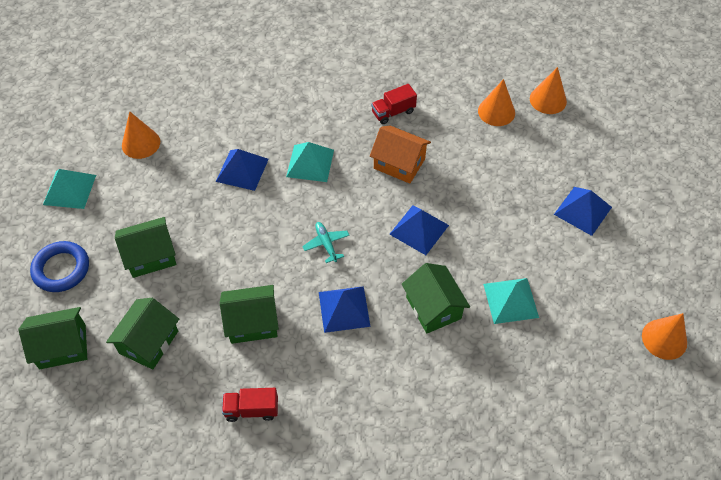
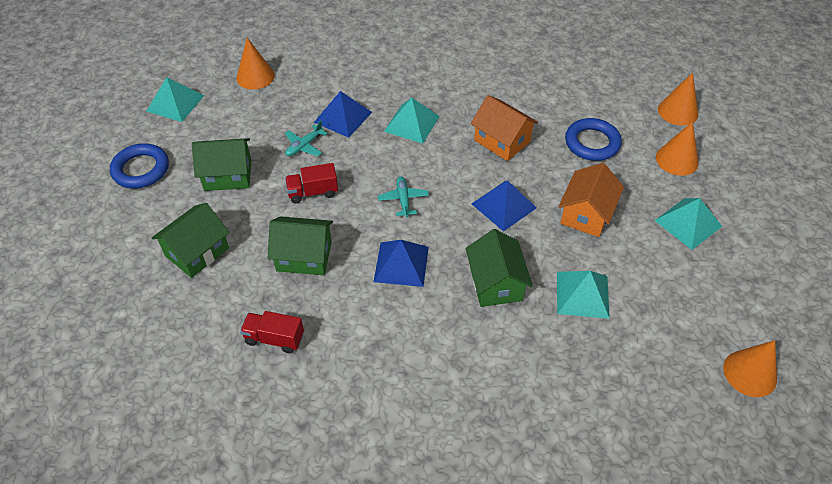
camera: 15 degrees right, 5 degrees down
(62, 346) = (115, 238): green house -> none
(215, 209) = (304, 146): none -> turquoise plane
(393, 112) = (510, 94): red truck -> red truck (313, 192)
(480, 148) = (592, 143): none -> blue ring
(494, 221) = (586, 214): none -> orange house
(496, 111) = (619, 112): orange cone -> orange cone (677, 160)
(583, 210) = (688, 223): blue pyramid -> turquoise pyramid

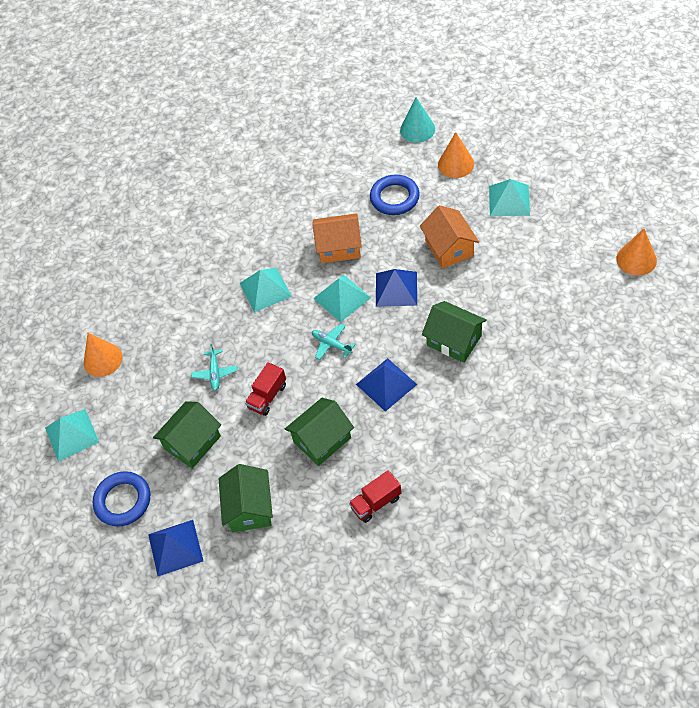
camera: 40 degrees left, 5 degrees up
(343, 117) = (212, 328): blue pyramid -> blue pyramid (175, 547)
(582, 294) = (507, 299): turquoise pyramid -> turquoise pyramid (342, 298)
(678, 111) = (417, 129): orange cone -> turquoise cone

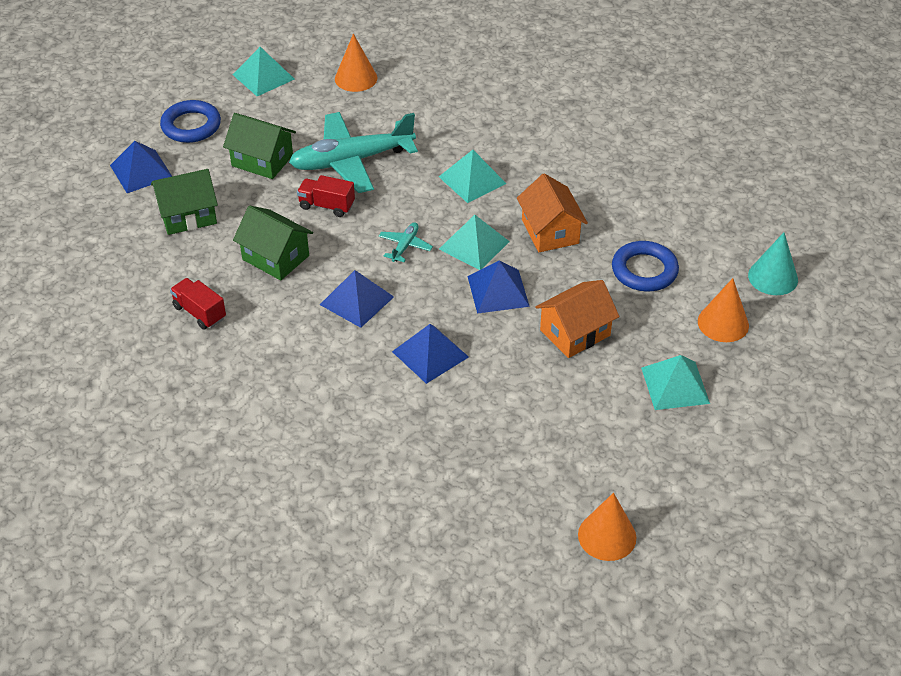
camera: 70 degrees right, 10 degrees down
(215, 373) = (351, 161): turquoise plane -> turquoise plane, size x2.35
(454, 340) = (430, 354): green house -> blue pyramid

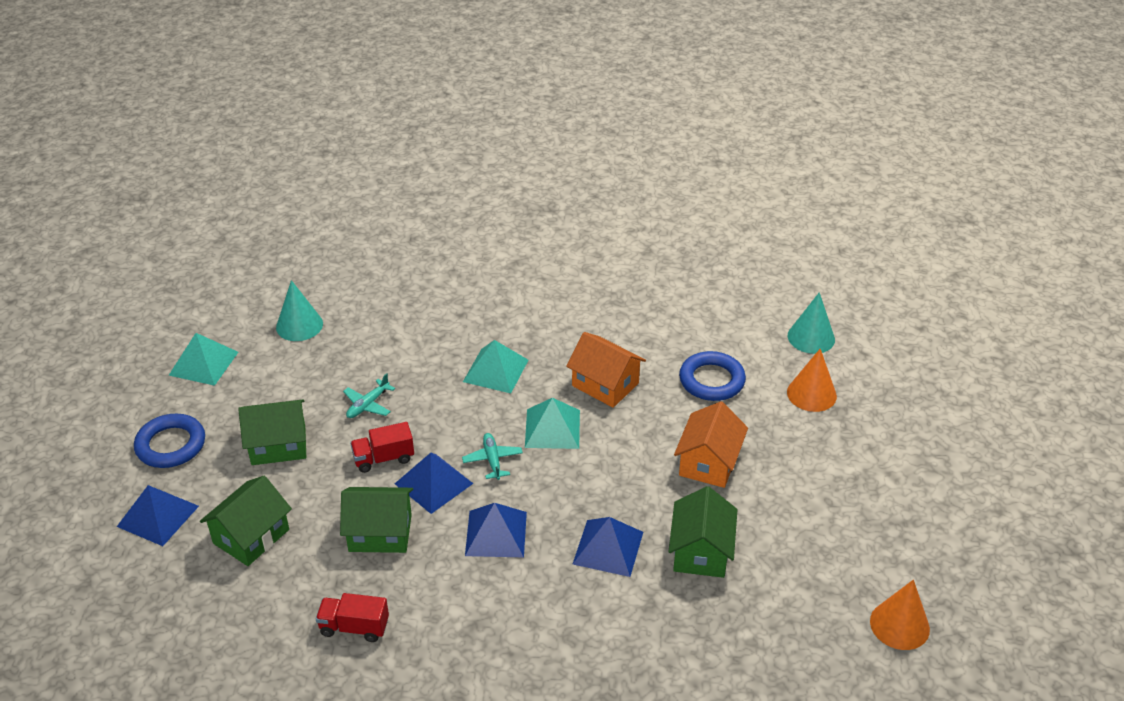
camera: 35 degrees left, 5 degrees down
(351, 161) = (368, 405): turquoise plane -> turquoise plane, size x0.43
(356, 78) = (299, 325): orange cone -> turquoise cone
(498, 291) = (611, 459): blue pyramid -> blue pyramid (433, 483)
(499, 395) = (700, 551): none -> green house
(675, 385) = (826, 465): turquoise pyramid -> none

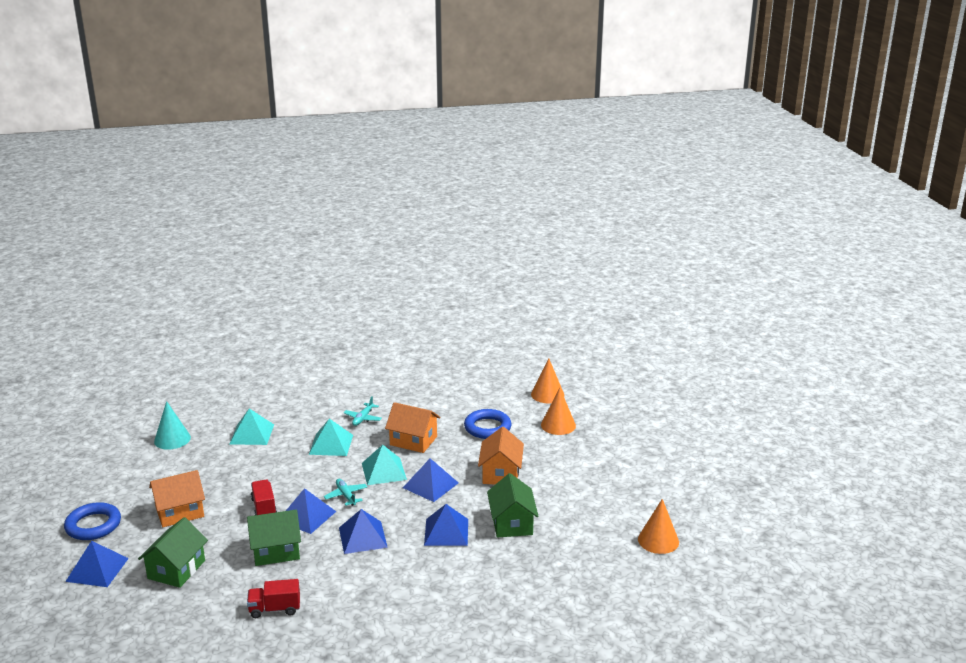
camera: 15 degrees left, 15 degrees down
(203, 363) = (103, 472): turquoise pyramid -> turquoise pyramid (251, 434)
(278, 445) = (180, 512): green house -> orange house
(368, 405) = (241, 478): turquoise plane -> turquoise plane (363, 418)
(383, 458) = (264, 507): red truck -> red truck turned 105 degrees clockwise
(608, 464) = (430, 485): none -> blue pyramid
(811, 337) = (547, 394): turquoise cone -> orange cone

